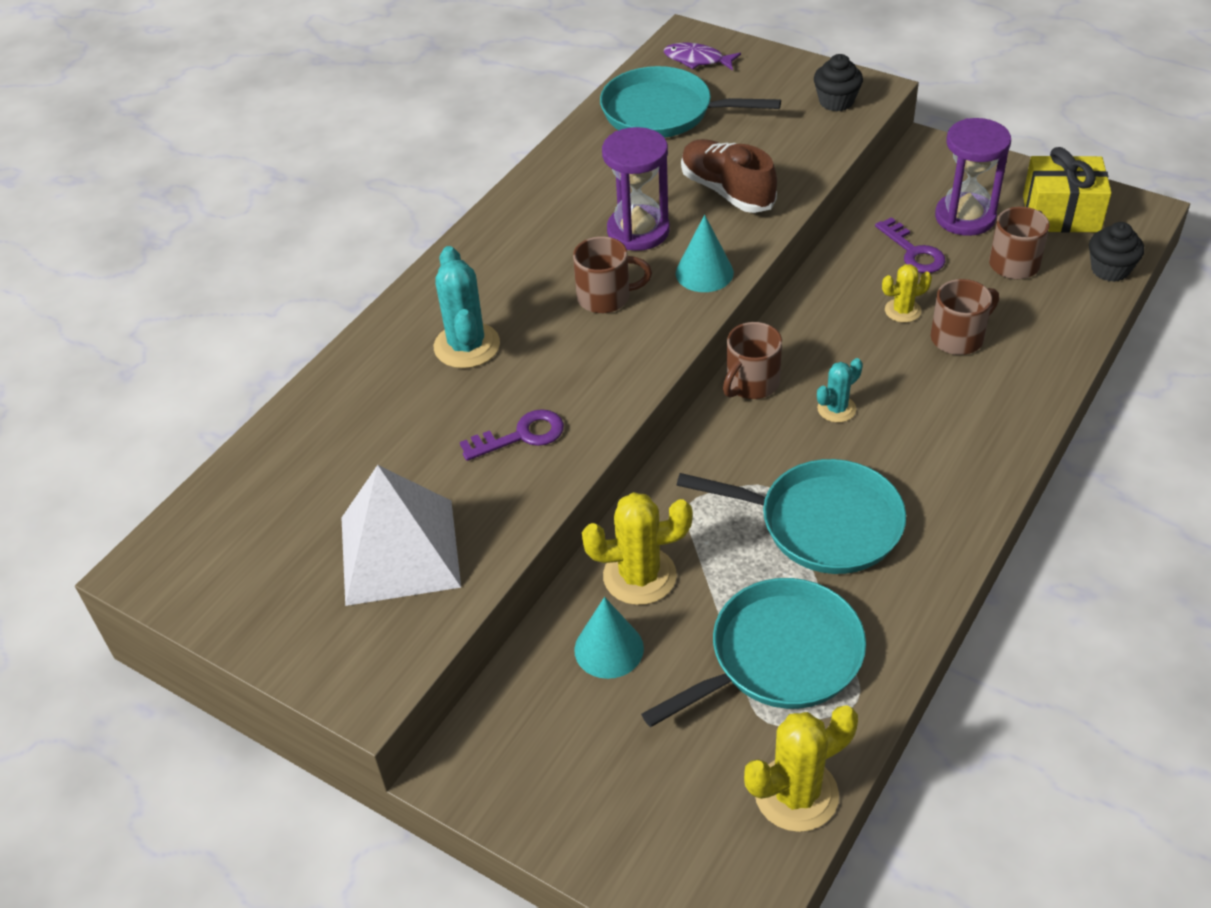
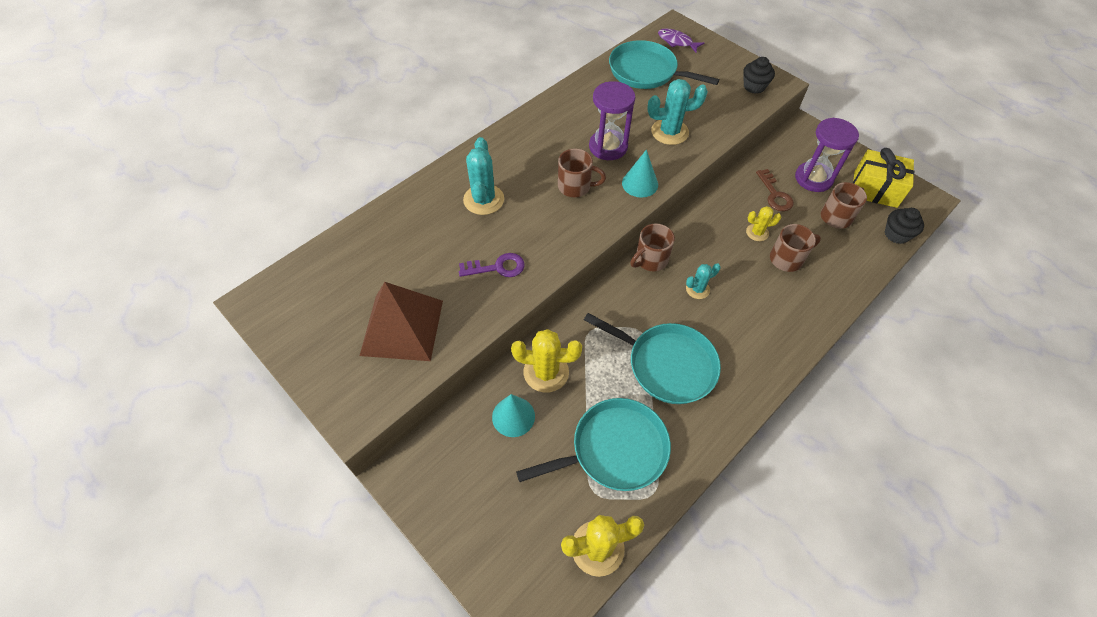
camera: 10 degrees right, 10 degrees up
(400, 551) = (402, 327): white pyramid -> brown pyramid
(727, 191) = (669, 132): brown shoe -> turquoise cactus
(913, 252) = (774, 194): purple key -> brown key

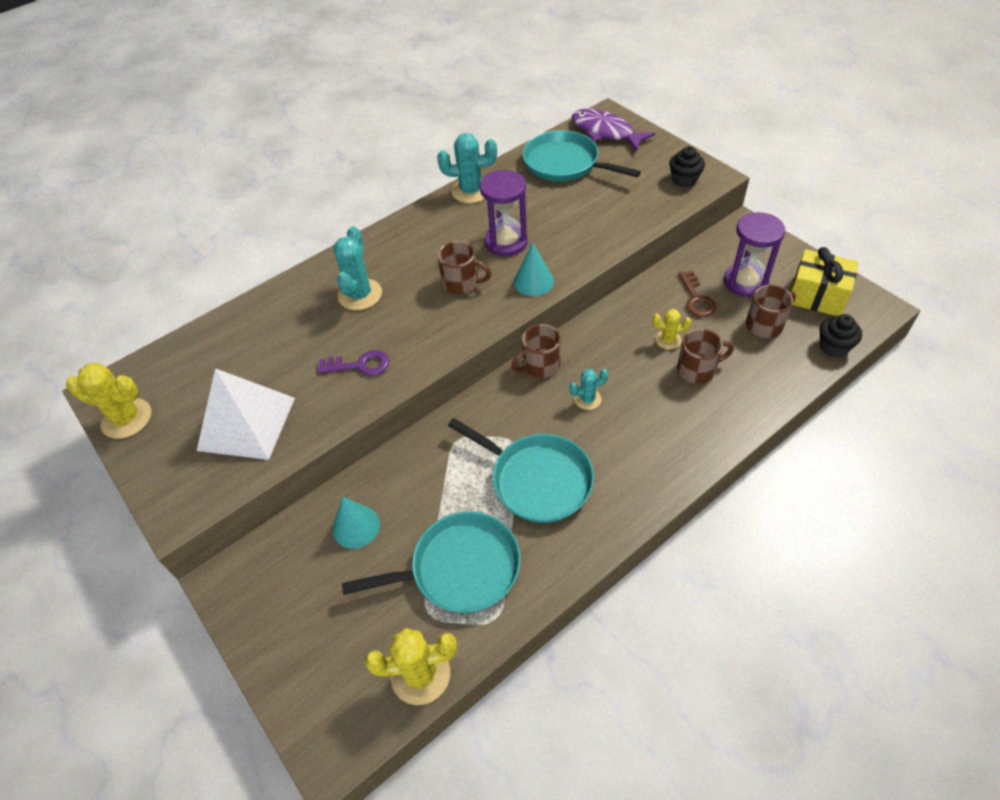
camera: 10 degrees right, 5 degrees down
(402, 327) = (247, 423): brown pyramid -> white pyramid
(546, 372) = (401, 481): yellow cactus -> yellow cactus (126, 418)
(669, 132) = (578, 227): turquoise cactus -> turquoise cactus (471, 191)
(676, 42) = (605, 132): purple fish -> purple fish, size x1.64

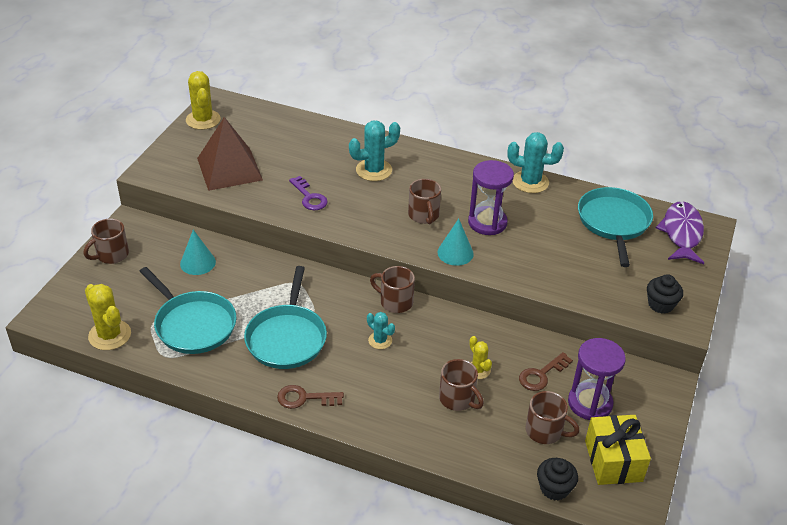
camera: 55 degrees right, 10 degrees down
(247, 423) = (229, 169): white pyramid -> brown pyramid
(270, 623) = (111, 255): none -> brown mug
(471, 191) = (530, 182): turquoise cactus -> turquoise cactus turned 45 degrees counterclockwise
(636, 496) = (305, 398): none -> brown key

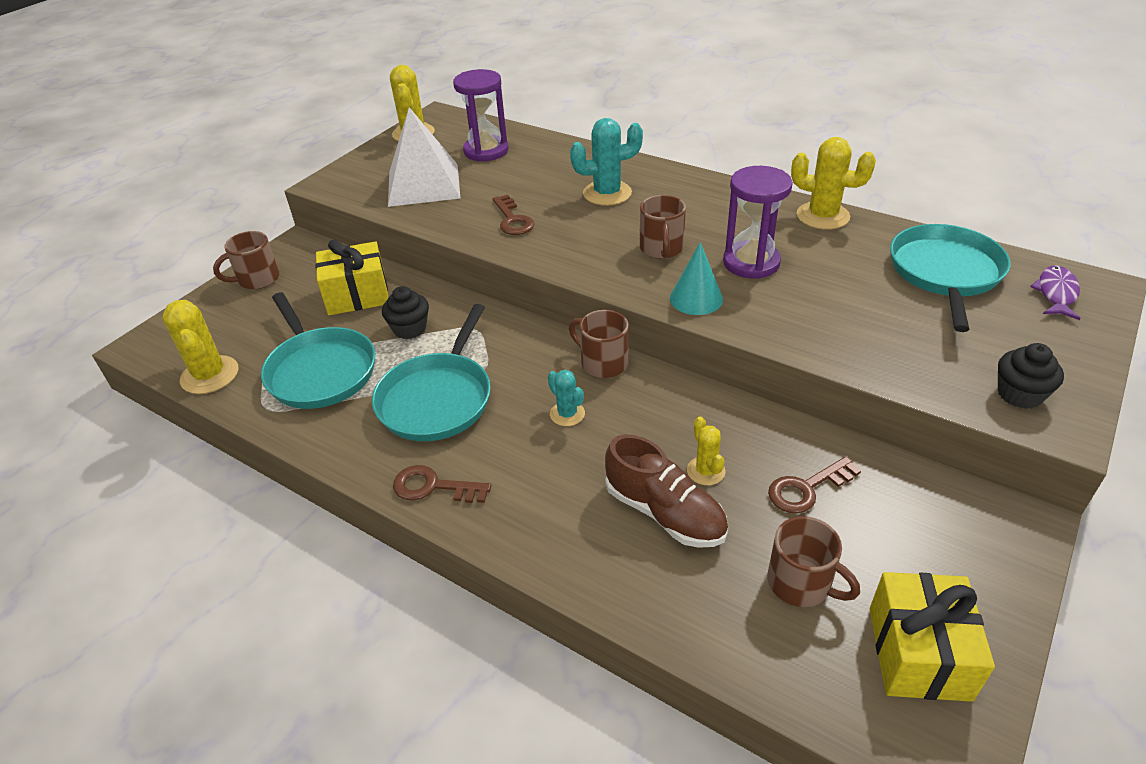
camera: 15 degrees right, 0 degrees up
(198, 263) = (357, 295): turquoise cone -> yellow gift
(229, 169) = (423, 184): brown pyramid -> white pyramid
(309, 197) = (512, 219): purple key -> brown key
(458, 399) = (665, 513): brown mug -> brown shoe
(530, 182) = (822, 216): turquoise cactus -> yellow cactus
(554, 488) = (804, 691): black cupcake -> black cupcake (410, 328)
(590, 403) = (884, 544): purple hourglass -> purple hourglass (486, 151)
(681, 233) = (1056, 293): purple fish -> purple fish, size x0.61

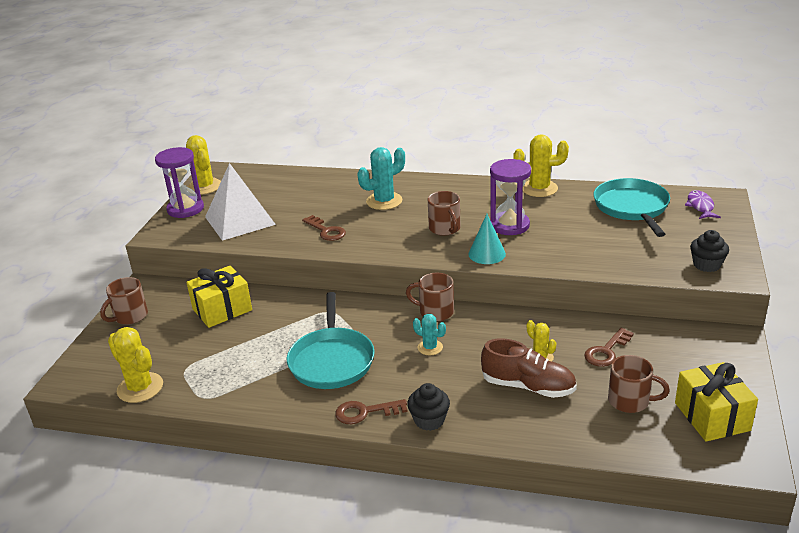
camera: 20 degrees left, 10 degrees down
(320, 371) = (229, 364): turquoise pan -> none
(410, 328) = (280, 322): black cupcake -> black cupcake (429, 420)
(486, 151) = (273, 189): purple hourglass -> purple hourglass (185, 209)

